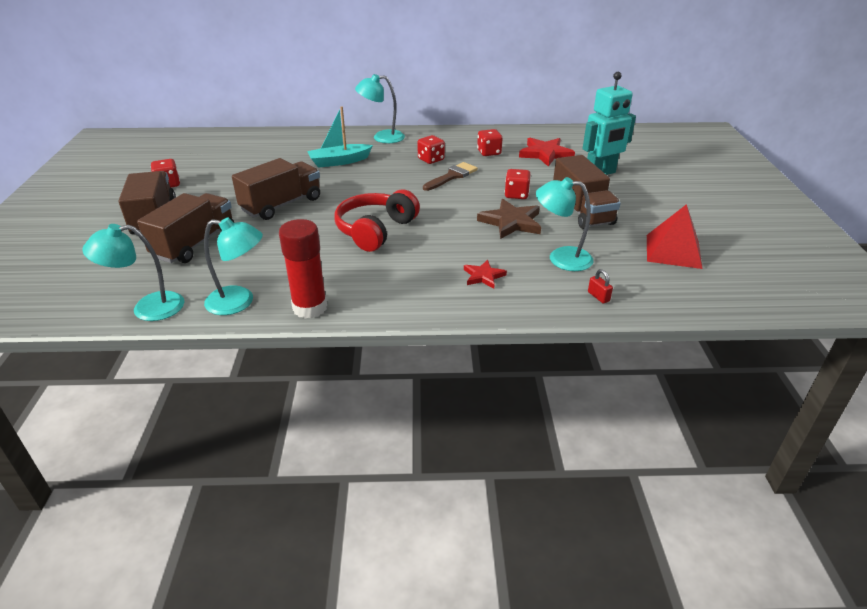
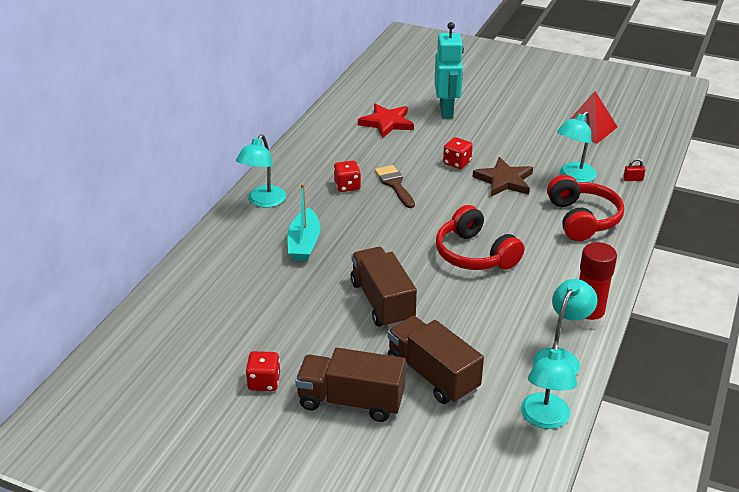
camera: 65 degrees left, 0 degrees up
(483, 276) = (582, 219): red star -> red headphones
(489, 152) = (358, 150): red dice -> none
(581, 211) = (507, 143): brown truck -> none

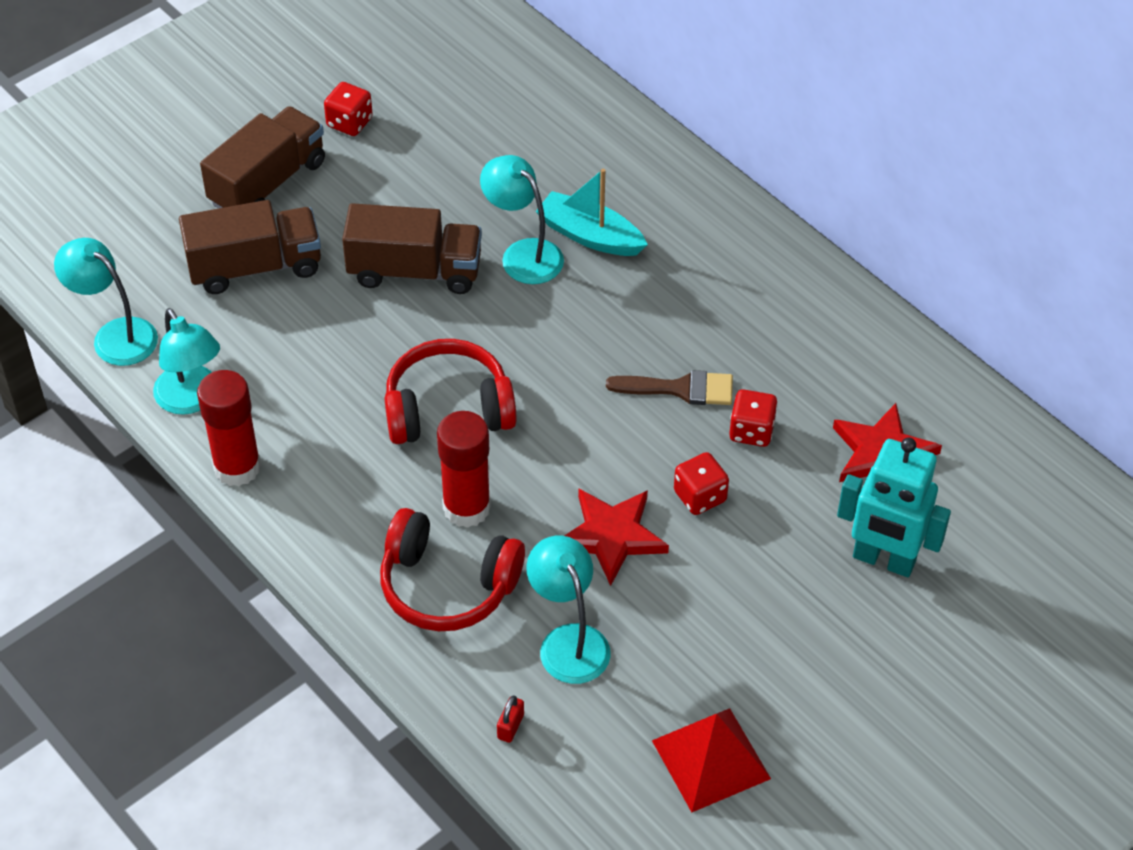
camera: 115 degrees right, 15 degrees up
(263, 201) = (720, 223): turquoise lamp -> turquoise lamp (523, 254)
(347, 186) = (708, 330): red dice -> red dice (751, 431)
(504, 180) = (611, 536): brown star -> red star
(531, 228) = (466, 508): none -> red glue stick

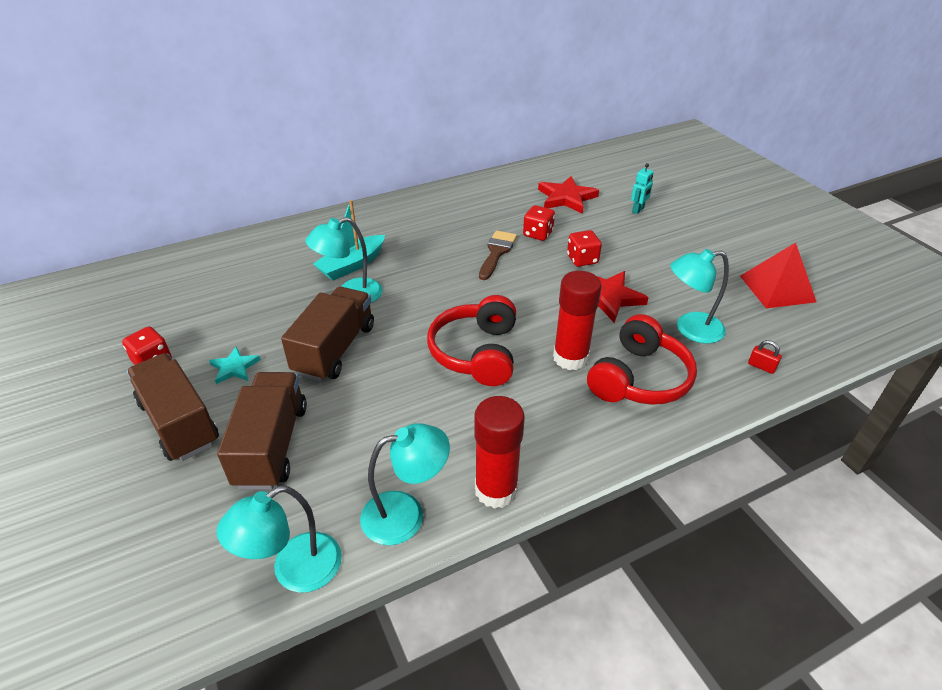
camera: 75 degrees left, 10 degrees down
(359, 194) = (234, 367): none -> turquoise star
(883, 560) = (638, 210): turquoise robot -> turquoise robot, size x0.47

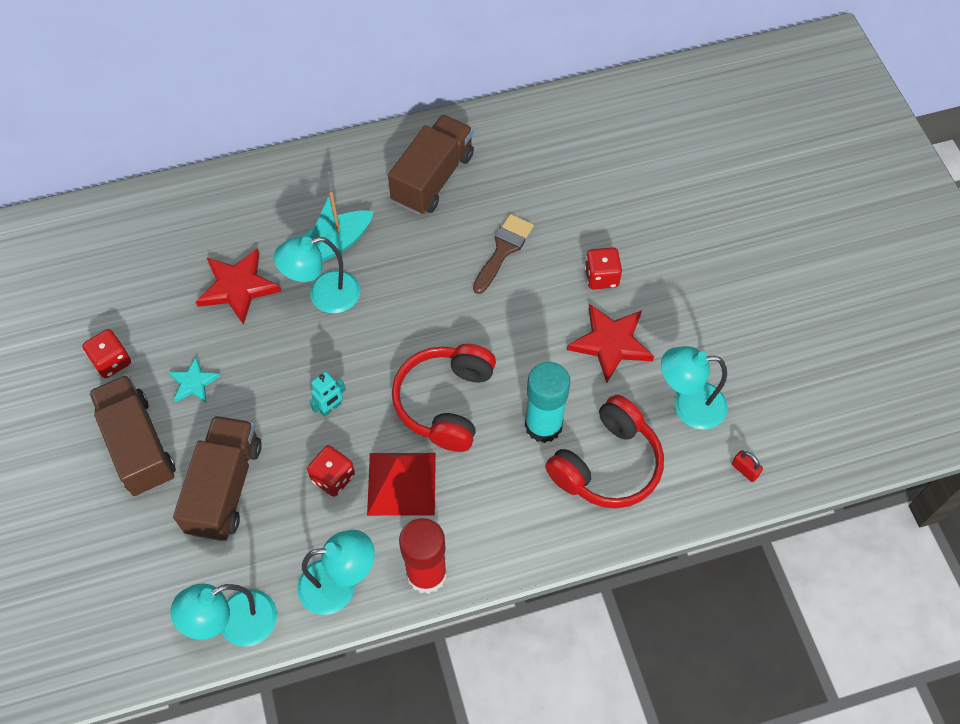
camera: 10 degrees right, 20 degrees up
(335, 349) = (298, 374): brown truck -> brown truck (433, 178)
(538, 234) = (561, 224): red dice -> red dice (333, 477)
(566, 198) = (615, 162): red star -> red star (238, 287)
(570, 358) = (543, 425): red glue stick -> turquoise glue stick
(638, 210) = (699, 198): turquoise robot -> turquoise robot (330, 408)
(777, 288) = (815, 359): red pyramid -> red pyramid (402, 483)

